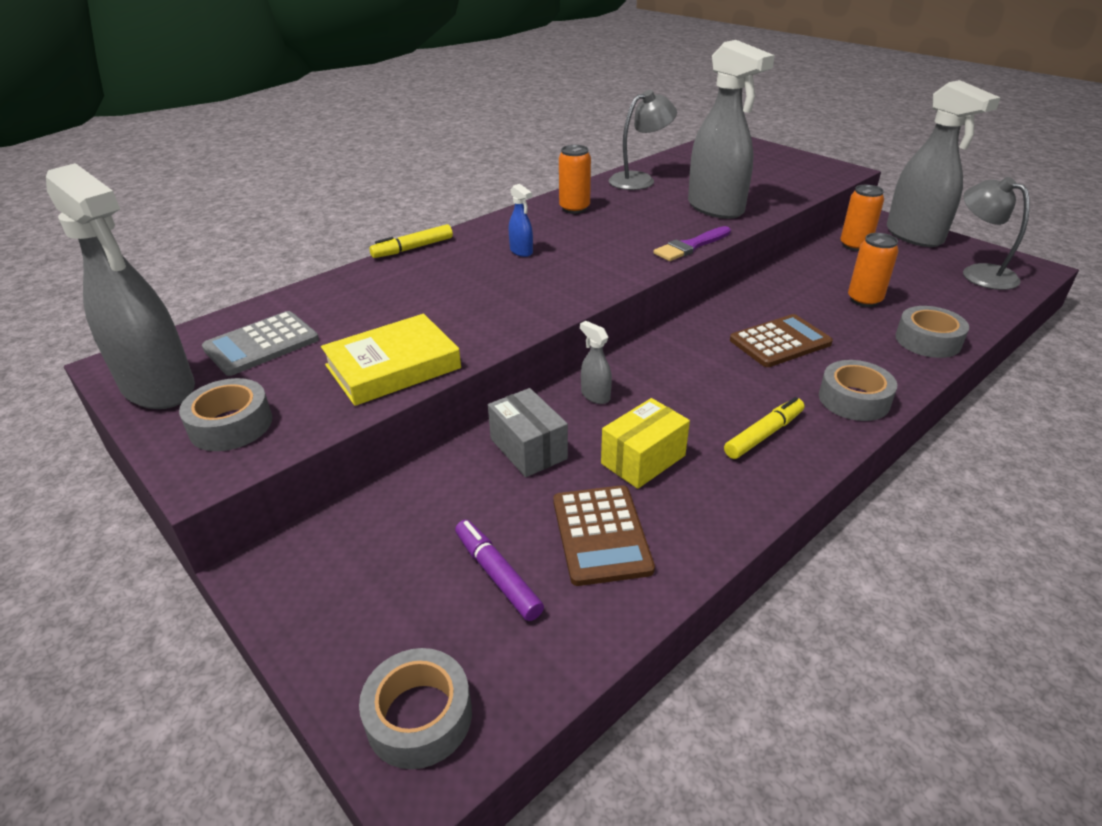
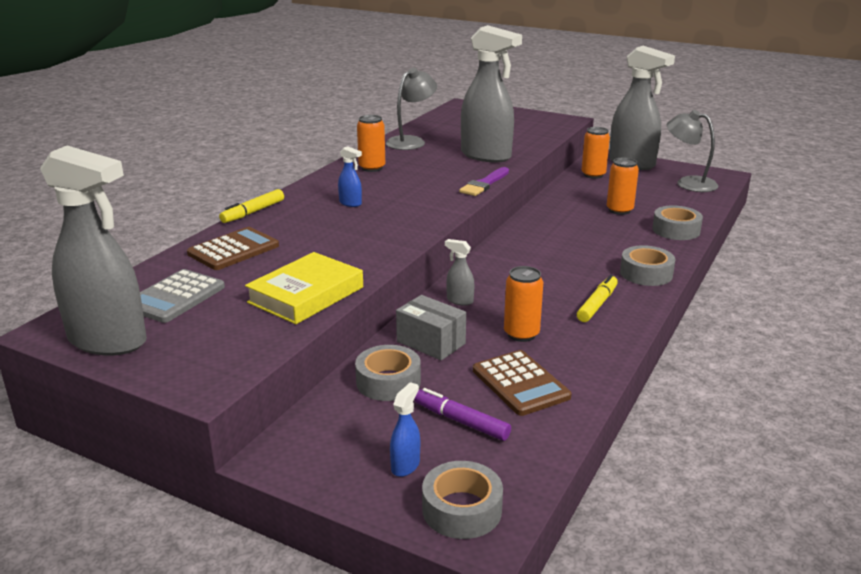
camera: 20 degrees left, 10 degrees down
(231, 425) = (199, 353): grey tape -> grey tape (388, 382)
(394, 625) = (405, 465): none -> blue spray bottle
(643, 459) = (521, 334): yellow box -> orange can
(780, 342) = (575, 245): brown calculator -> brown calculator (233, 250)

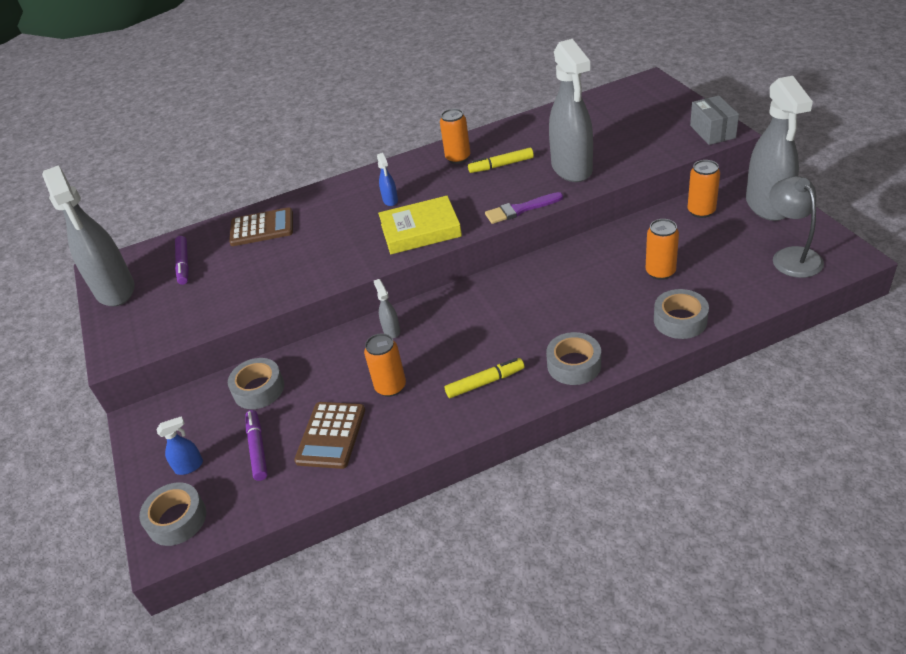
camera: 45 degrees right, 15 degrees up
(175, 297) = (184, 264): grey calculator -> purple marker
(253, 212) = (317, 188): yellow marker -> yellow marker (501, 165)
(306, 295) = (250, 295): yellow book -> yellow book (420, 230)
(411, 141) = (532, 129): grey lamp -> none
(431, 342) = (323, 365): grey box -> grey box (712, 132)

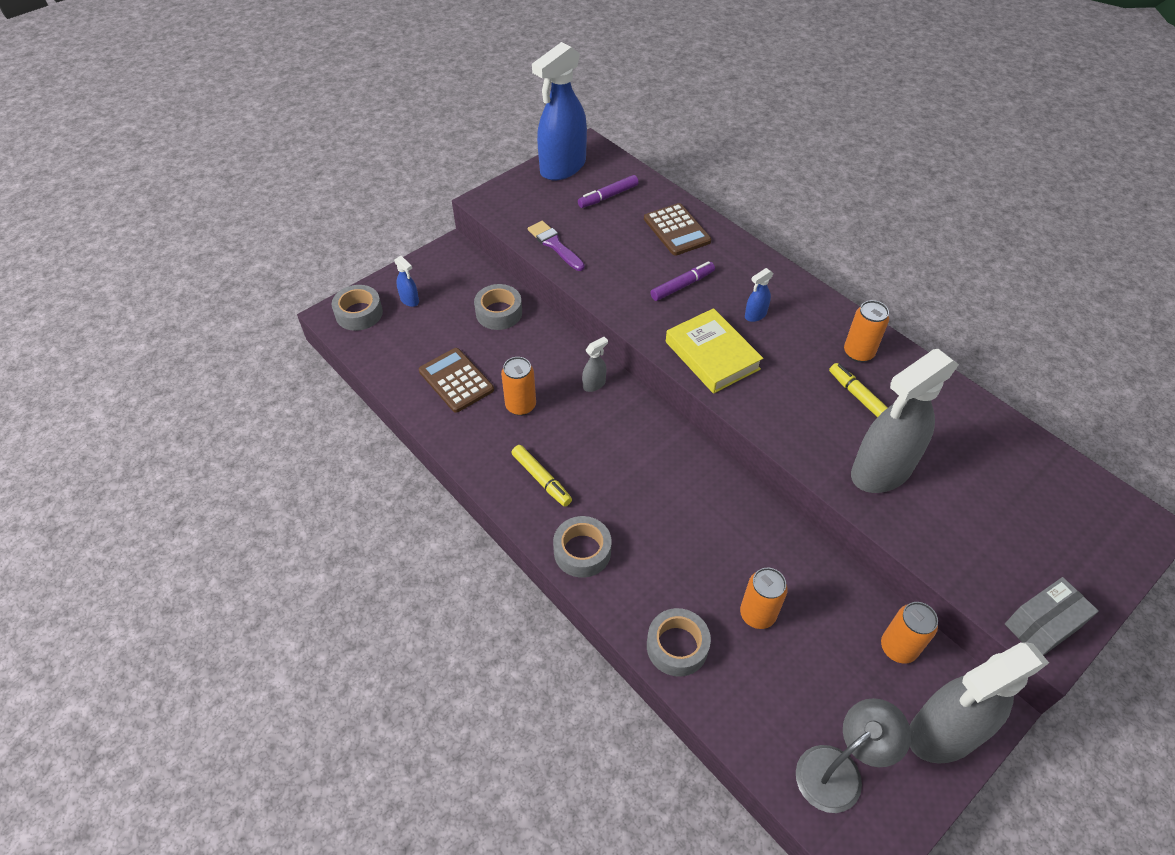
camera: 65 degrees right, 10 degrees up
(115, 290) = (562, 167): grey spray bottle -> blue spray bottle
(257, 449) = (434, 336): purple marker -> purple marker (682, 285)
(331, 435) = (456, 380): brown calculator -> brown calculator turned 60 degrees clockwise
(520, 209) = (779, 436): purple brush -> purple brush (554, 245)

